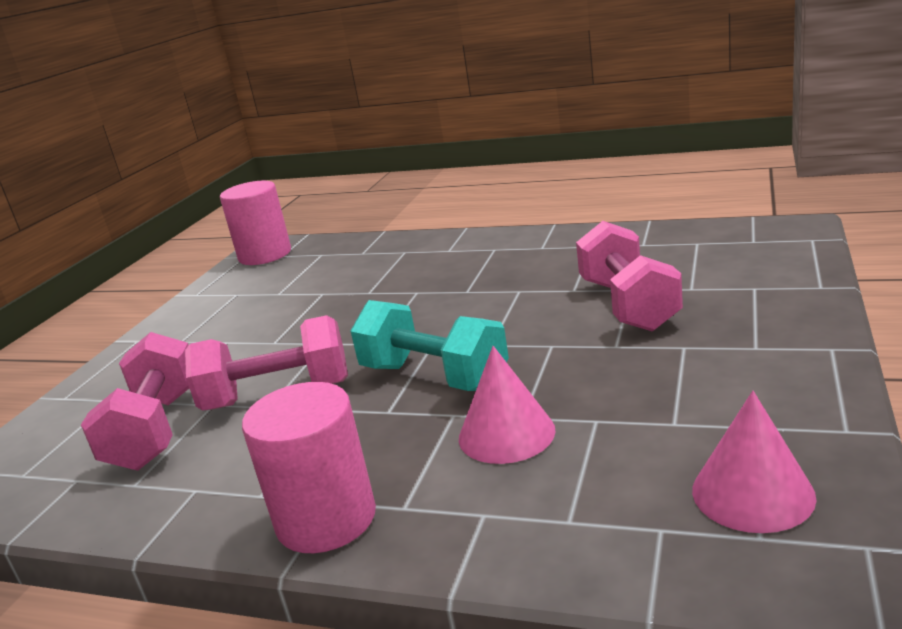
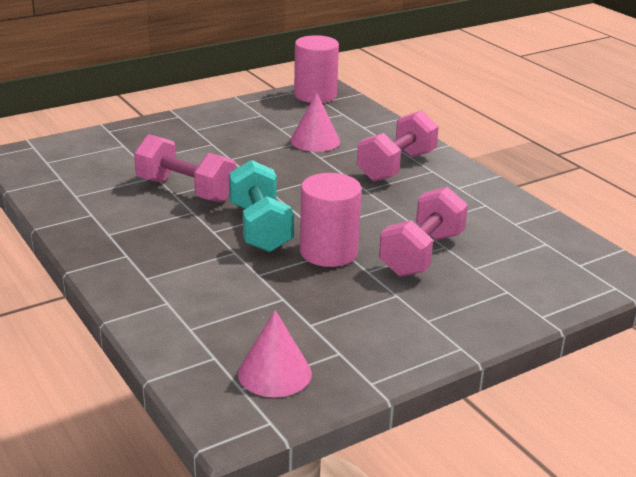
camera: 35 degrees right, 5 degrees up
(156, 430) = (117, 174): pink dumbbell -> pink dumbbell (396, 166)
(326, 519) = (113, 261): pink cylinder -> pink cylinder (328, 252)
(506, 434) = (237, 277): pink cone -> pink cone (315, 140)

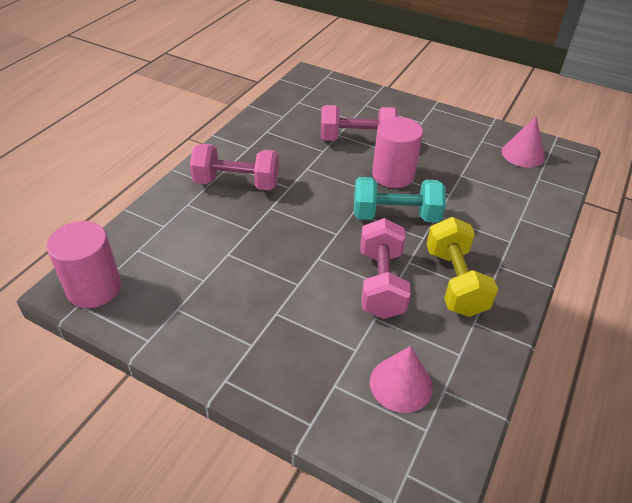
camera: 120 degrees left, 15 degrees up
(141, 223) = (455, 282): none -> yellow dumbbell
(260, 228) = (395, 216): turquoise dumbbell -> turquoise dumbbell turned 45 degrees clockwise
(315, 140) = (218, 244): pink cone -> pink cone (401, 384)

